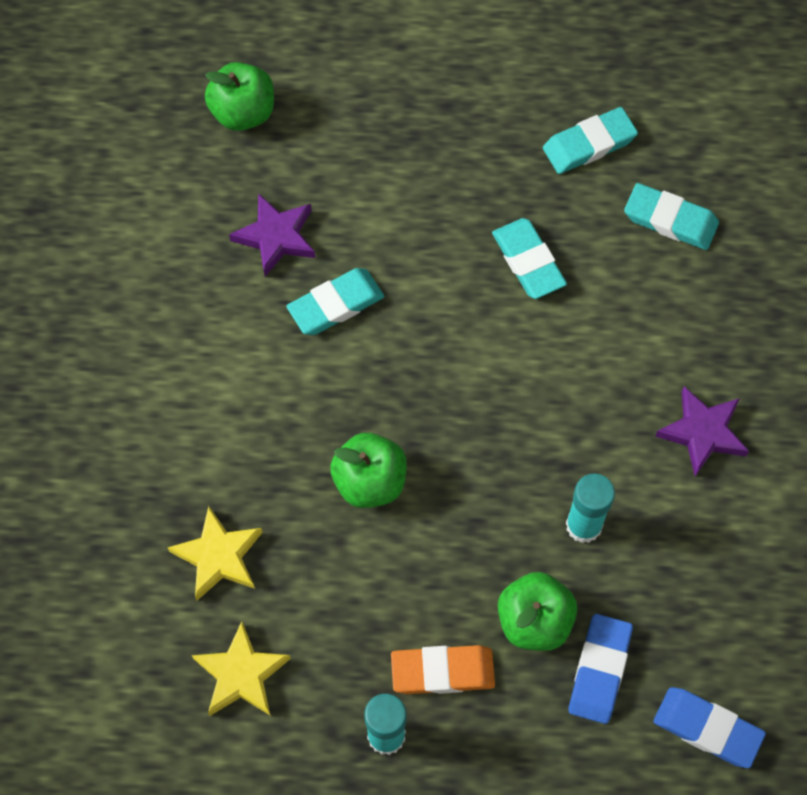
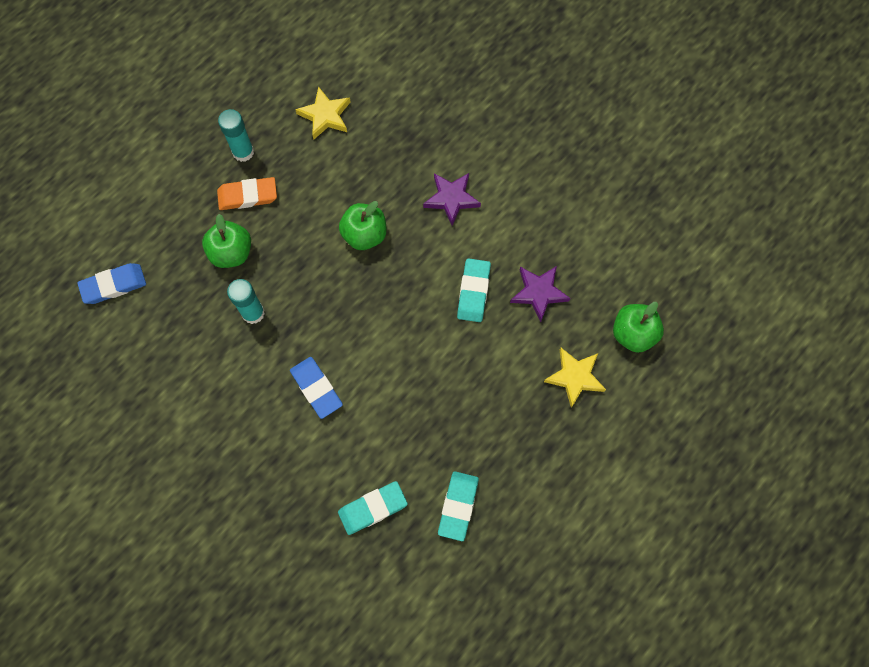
camera: 130 degrees right, 5 degrees up
(219, 556) = (388, 144): yellow star -> yellow star (574, 377)
(442, 671) = (247, 196): orange eraser -> orange eraser turned 45 degrees clockwise
(528, 261) = (415, 408): turquoise eraser -> none
(600, 670) = (183, 262): blue eraser -> blue eraser (316, 388)
(703, 432) = (243, 412): purple star -> purple star (451, 199)

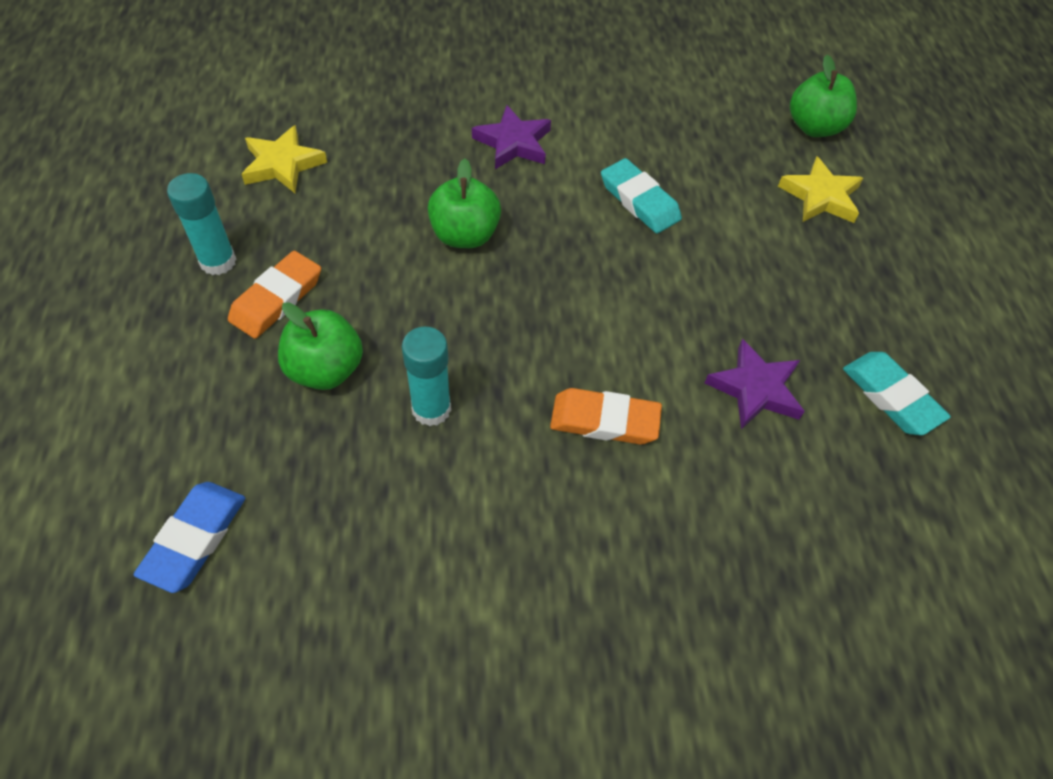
camera: 50 degrees left, 15 degrees down
(316, 388) = (604, 421): blue eraser -> orange eraser
(373, 508) = (823, 483): turquoise eraser -> none
(539, 293) = (697, 157): purple star -> purple star (755, 389)

